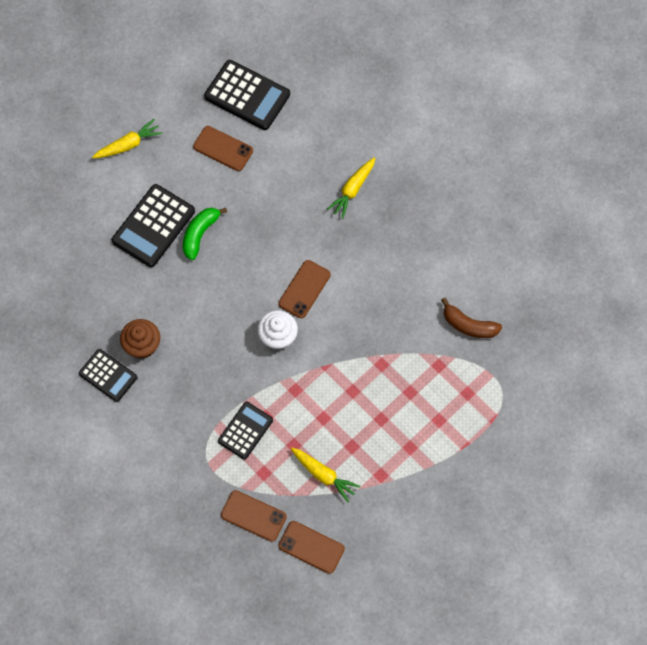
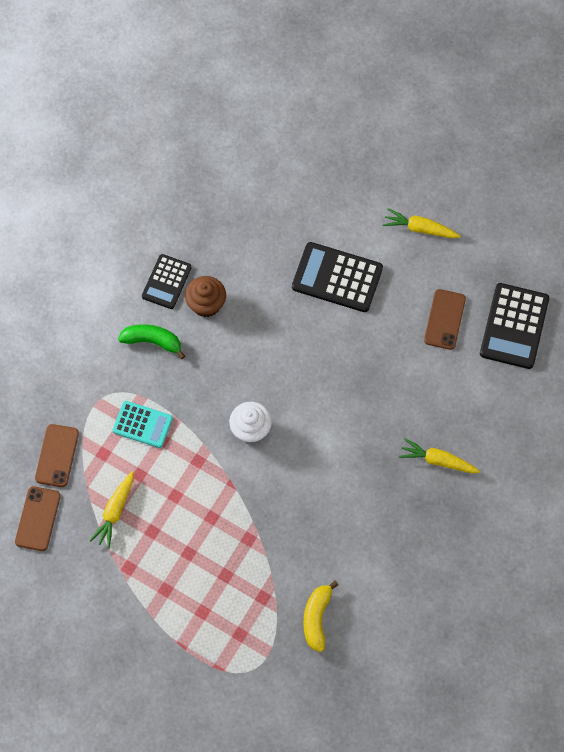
camera: 75 degrees right, 0 degrees up
(128, 145) = (420, 228): yellow carrot -> yellow carrot turned 150 degrees clockwise
(200, 234) = (341, 324): green banana -> green banana (152, 341)
(245, 430) = (142, 424): black calculator -> turquoise calculator
(304, 289) = (310, 441): brown phone -> none
(468, 325) = (317, 618): brown banana -> yellow banana

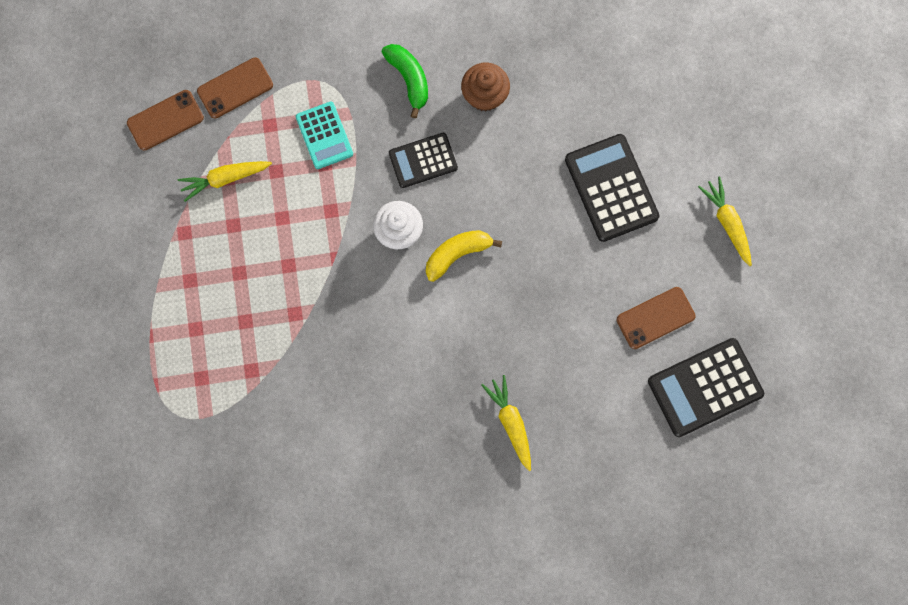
camera: 50 degrees right, 10 degrees up
(166, 282) = (476, 44): black calculator -> black calculator (423, 160)
(317, 618) = (271, 433): yellow banana -> yellow banana (457, 254)

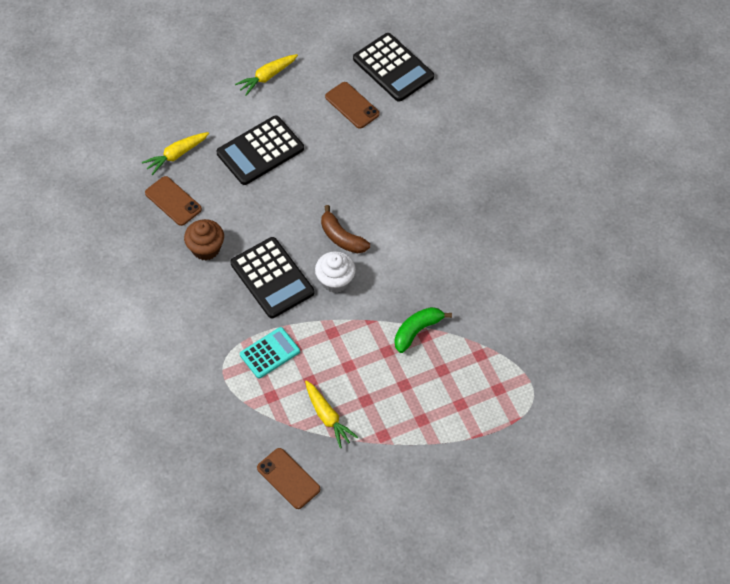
camera: 105 degrees left, 20 degrees down
(235, 88) = (245, 431): brown phone -> brown phone (173, 201)
(409, 79) = (205, 304): green banana -> green banana (417, 331)
(423, 160) = (272, 278): black calculator -> black calculator, size x1.57
(457, 254) = (342, 237): yellow banana -> brown banana
(510, 422) = (459, 176): yellow carrot -> yellow carrot (176, 155)

